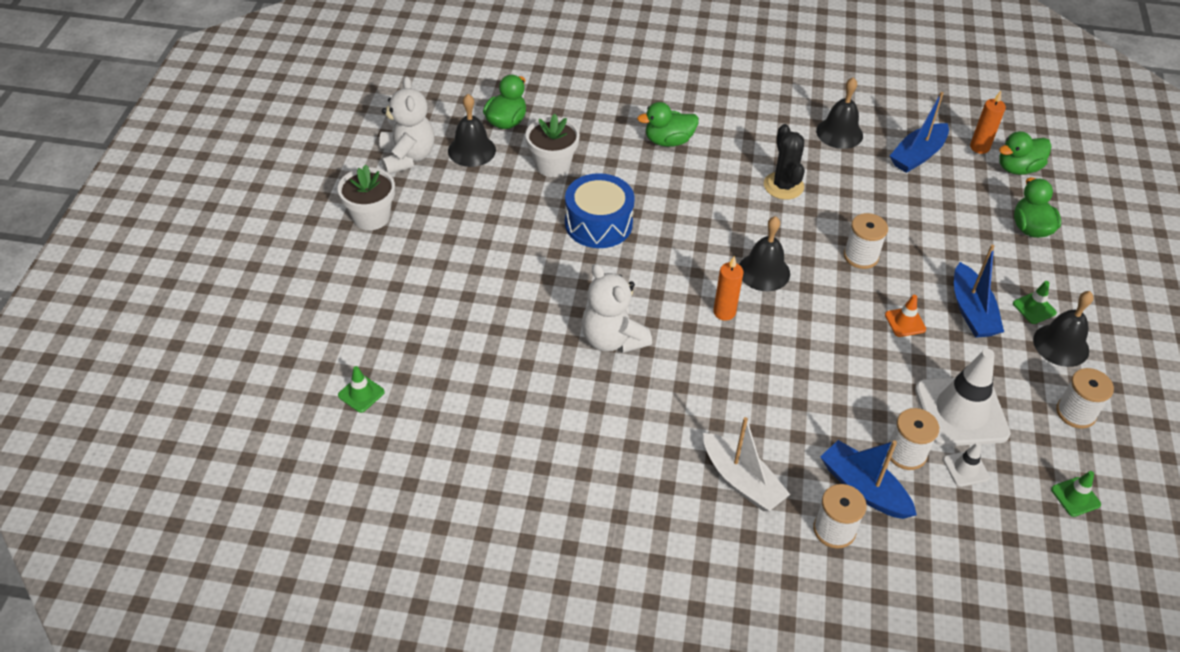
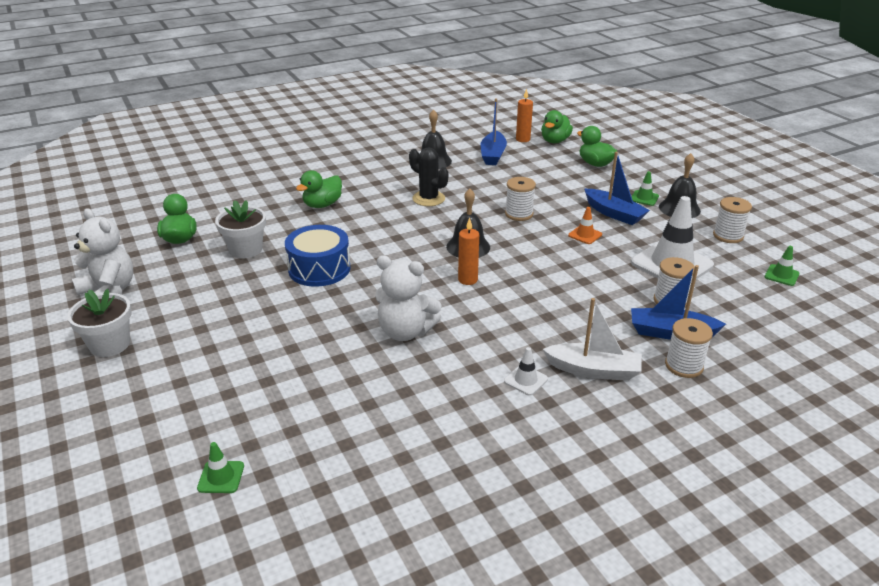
camera: 35 degrees left, 15 degrees down
(472, 150) = (166, 266): black bell -> none
(966, 468) = (711, 291): white traffic cone -> white traffic cone (525, 380)

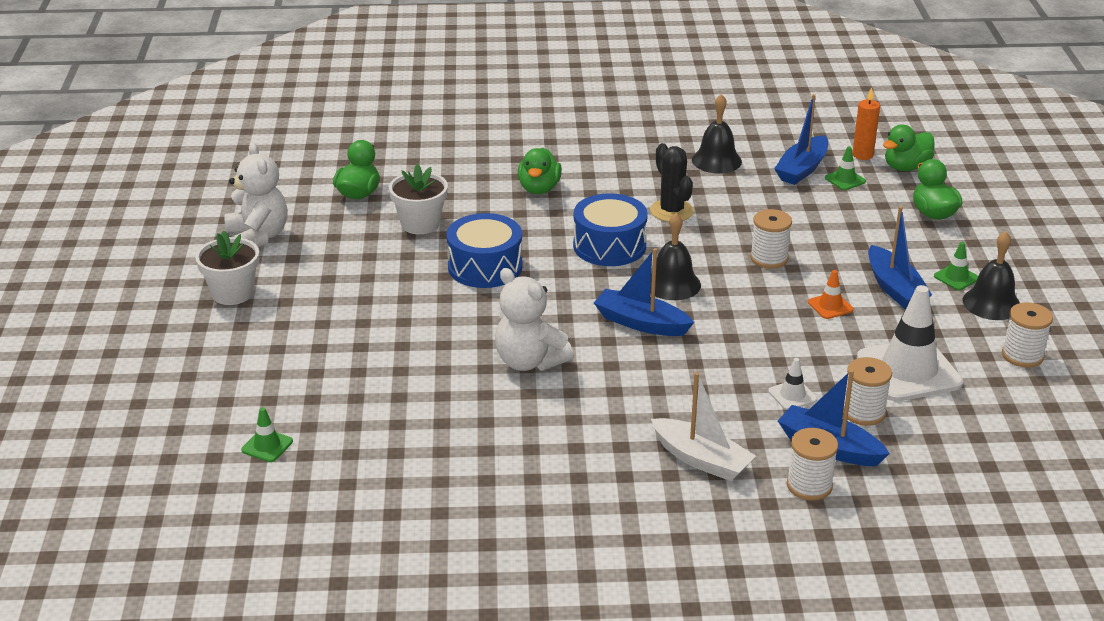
camera: 25 degrees right, 0 degrees up
(322, 205) = (539, 189): green duck -> green duck turned 60 degrees counterclockwise
(403, 231) = (609, 246): none -> blue drum
(467, 280) = (641, 323): orange candle -> blue boat
(525, 380) = (618, 447): white traffic cone -> white traffic cone (792, 395)
(781, 275) = (1042, 423): green traffic cone -> green traffic cone (845, 180)

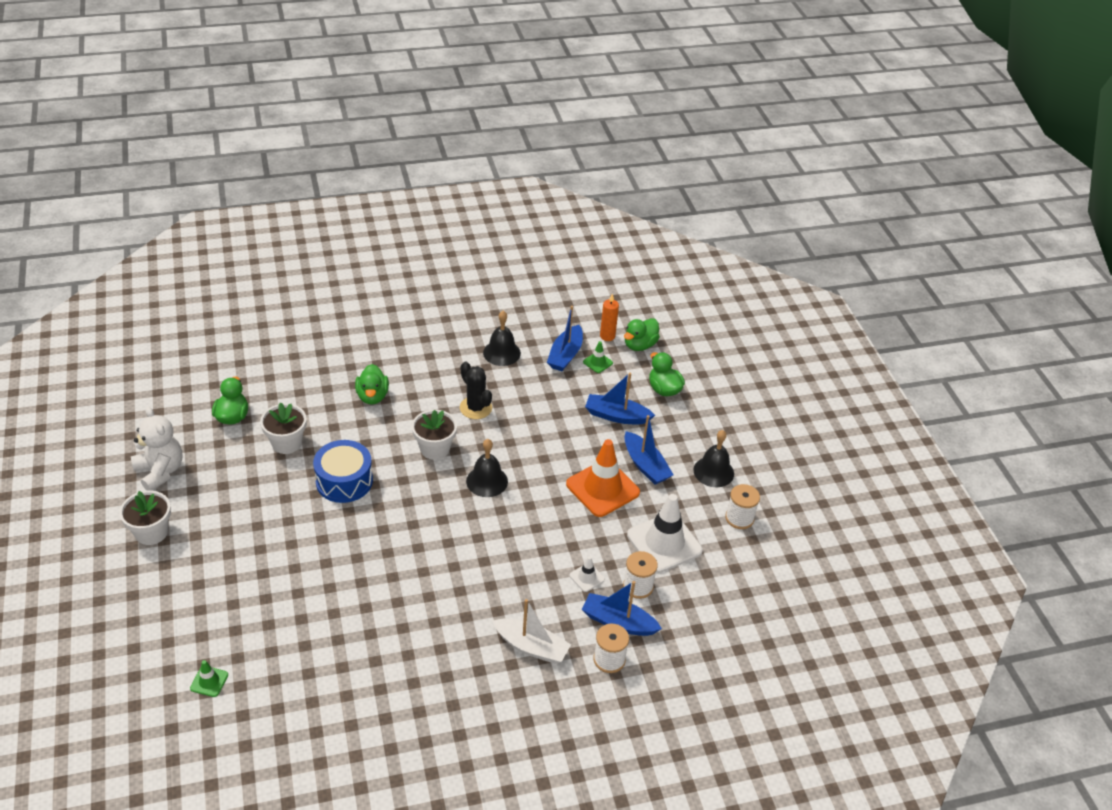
camera: 15 degrees left, 10 degrees up
(529, 361) = (393, 571): white teddy bear -> none
(609, 246) = (435, 448): blue drum -> white flower pot
(641, 323) = (469, 522): blue boat -> blue boat (616, 416)
(769, 258) = (553, 447): white spool -> none
(830, 306) = (602, 488): orange traffic cone -> orange traffic cone, size x2.24
(956, 277) = (687, 450): green traffic cone -> none

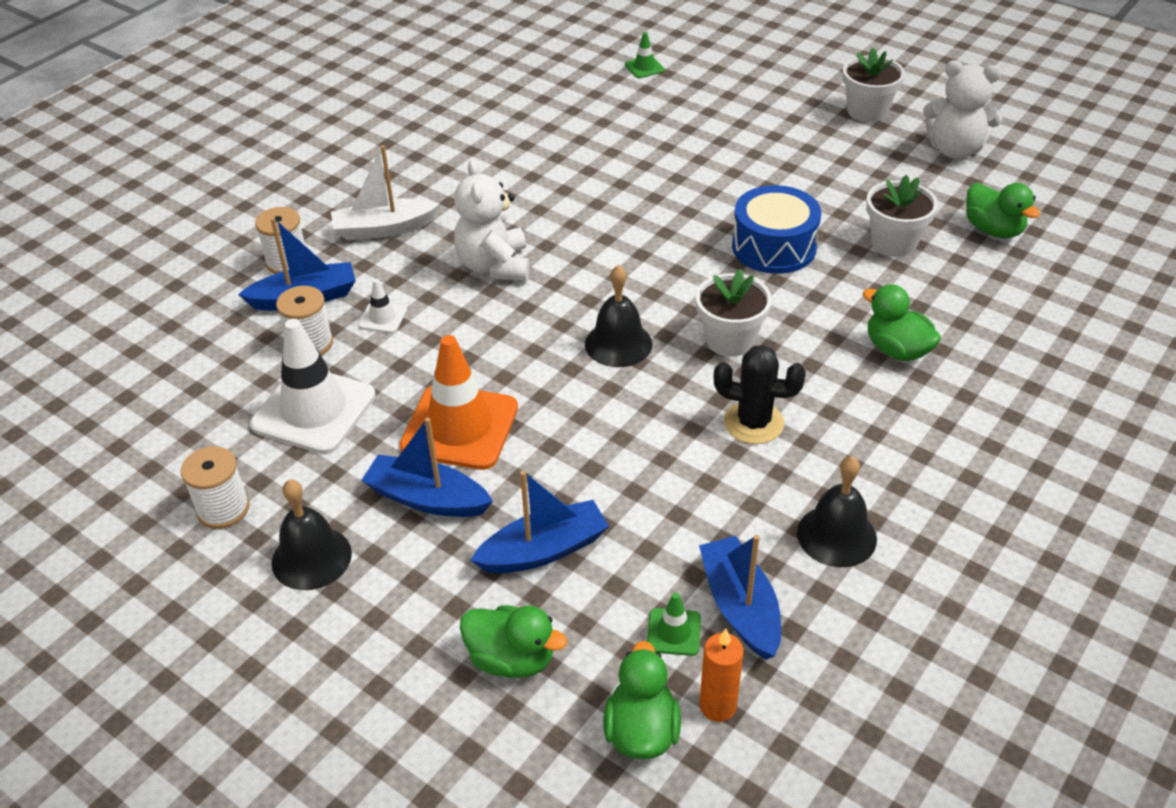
camera: 145 degrees right, 0 degrees up
(496, 571) = (494, 266): none -> white teddy bear

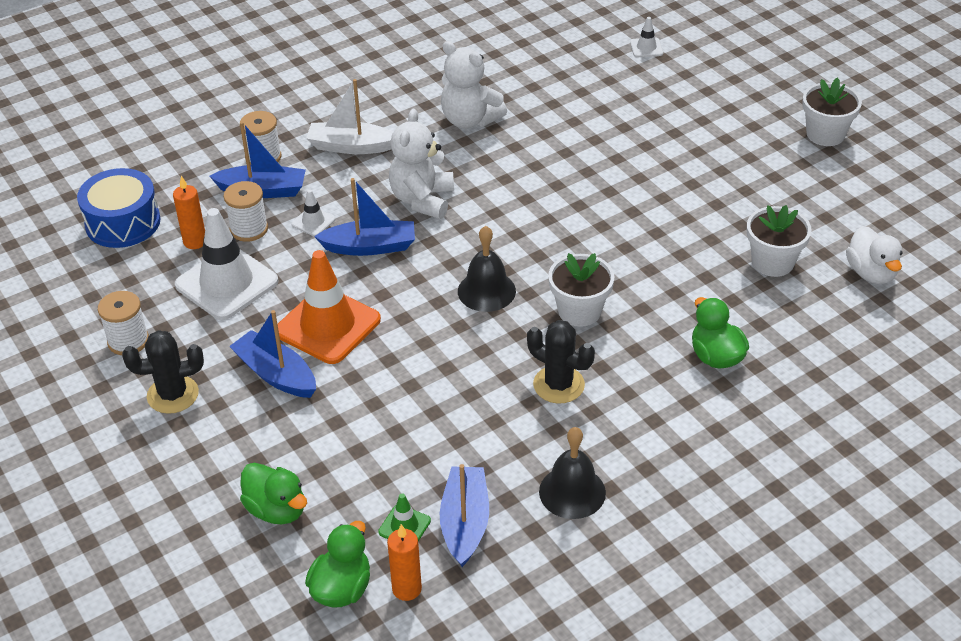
camera: 20 degrees right, 0 degrees up
(251, 373) = (195, 242): none -> orange candle
(311, 558) = (173, 395): black bell -> black cactus
(543, 550) = (341, 438): blue boat -> blue boat (370, 247)
(644, 67) = (646, 48): green traffic cone -> white traffic cone
(774, 247) = (664, 240): blue drum -> blue drum (123, 222)
(954, 150) = (884, 190): white teddy bear -> white teddy bear (469, 120)
(993, 230) = (871, 273): green duck -> white duck

